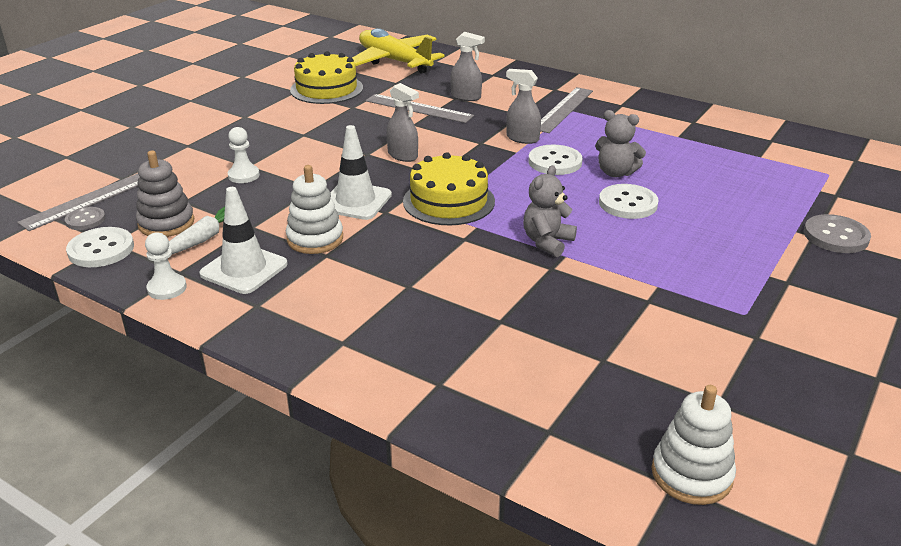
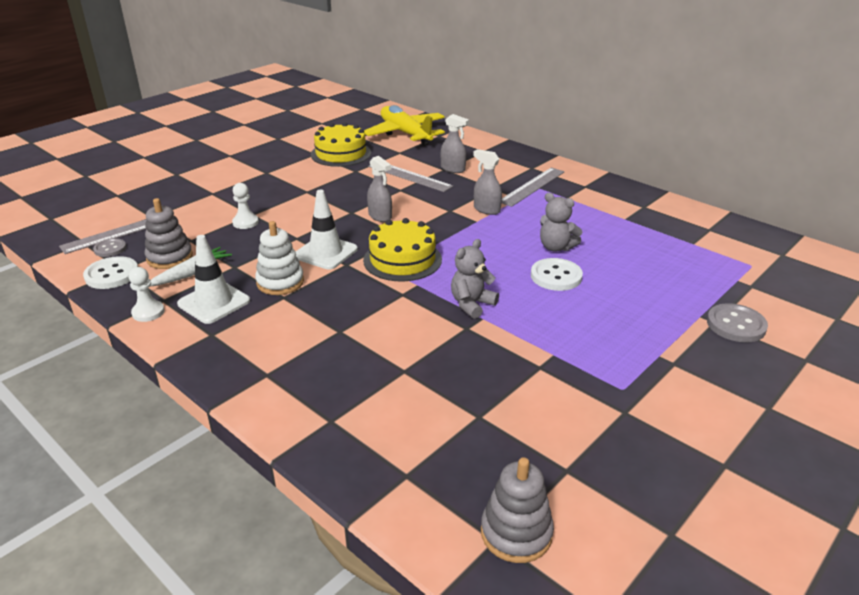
camera: 10 degrees right, 0 degrees up
(555, 162) = (506, 233): white button -> none
(691, 474) = (516, 533): white stacking toy -> grey stacking toy

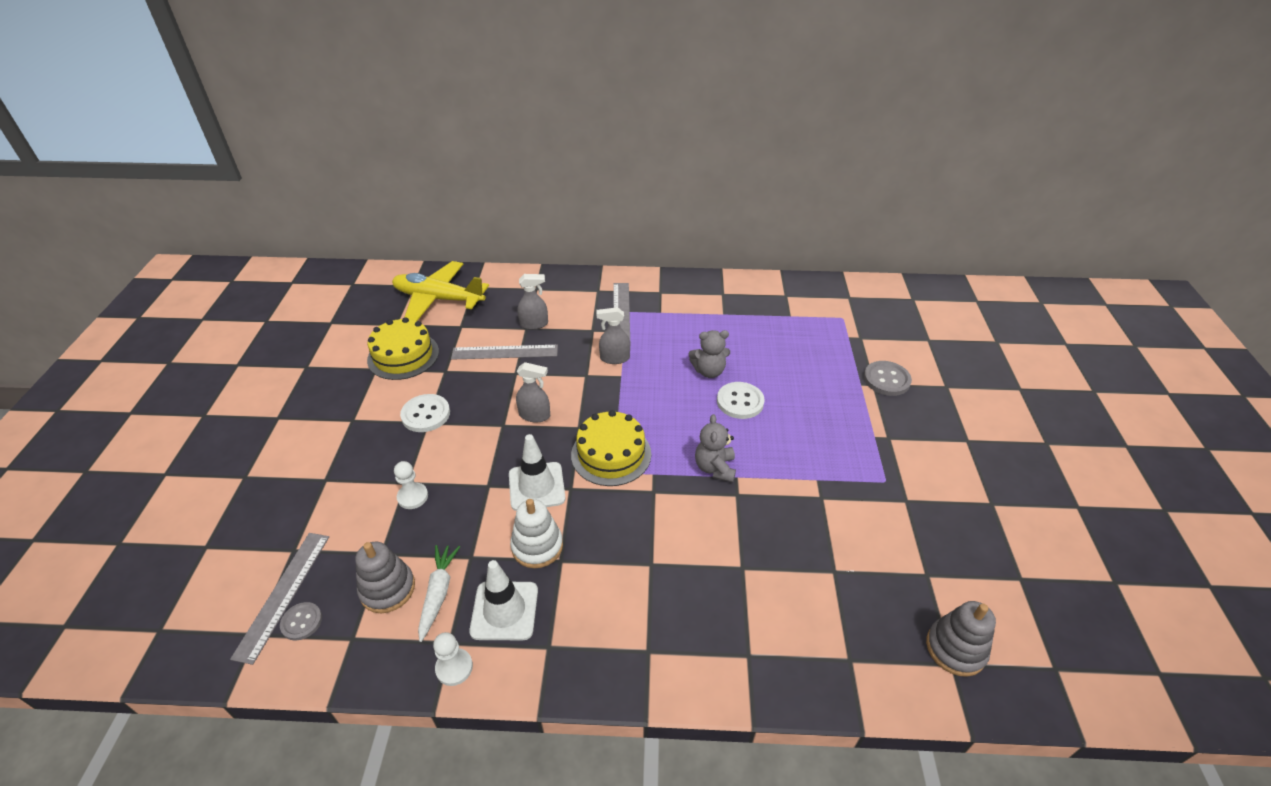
camera: 40 degrees left, 10 degrees up
(112, 274) = (350, 652): white button -> white button (426, 414)

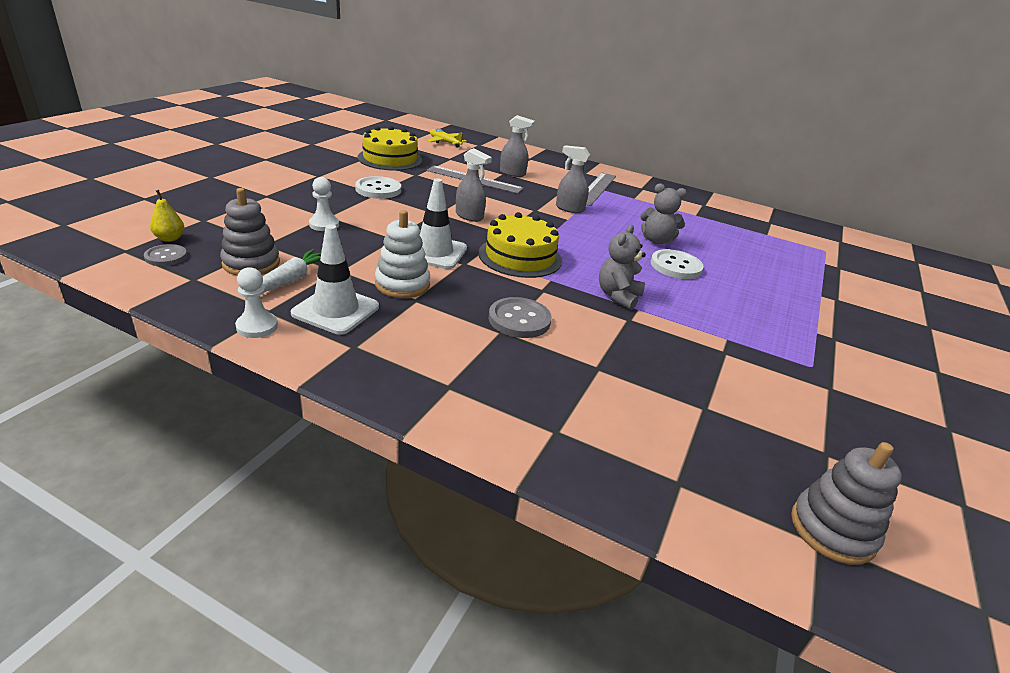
camera: 20 degrees right, 10 degrees down
(283, 594) = (170, 238): grey ruler -> yellow pear
(438, 299) = (445, 142): yellow plane -> yellow plane, size x0.49
(886, 379) = (854, 301): grey button -> grey button (519, 320)

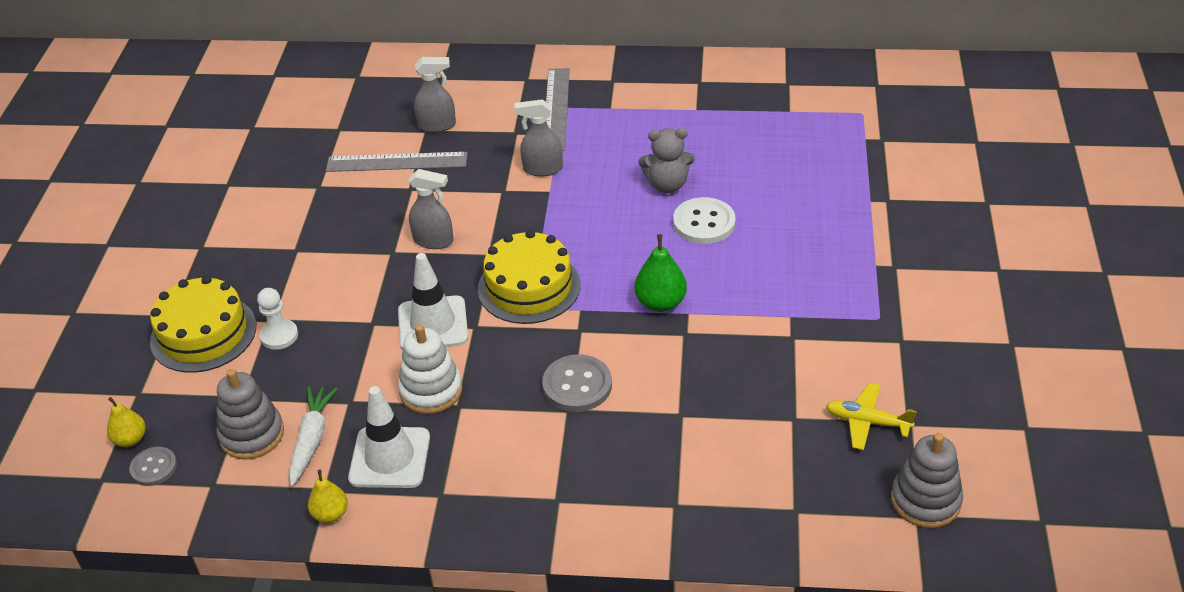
camera: 15 degrees left, 10 degrees up
(257, 326) = (330, 514): white pawn -> yellow pear
(378, 189) = (294, 240): white button -> none
(390, 159) = (263, 167): yellow cake -> yellow cake (203, 333)
(445, 142) = (309, 93): yellow plane -> yellow plane (867, 422)
(618, 296) = (660, 303): grey teddy bear -> green pear

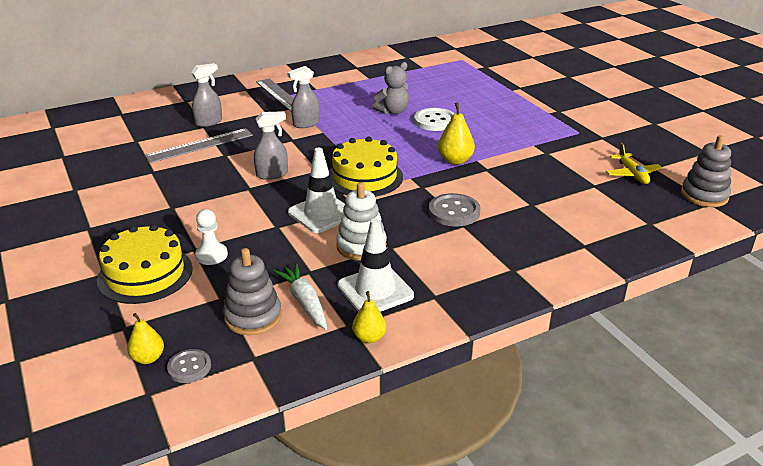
camera: 35 degrees left, 10 degrees down
(660, 303) = (455, 160): green pear -> yellow pear
(867, 422) = (632, 174): yellow plane -> yellow plane turned 90 degrees counterclockwise

